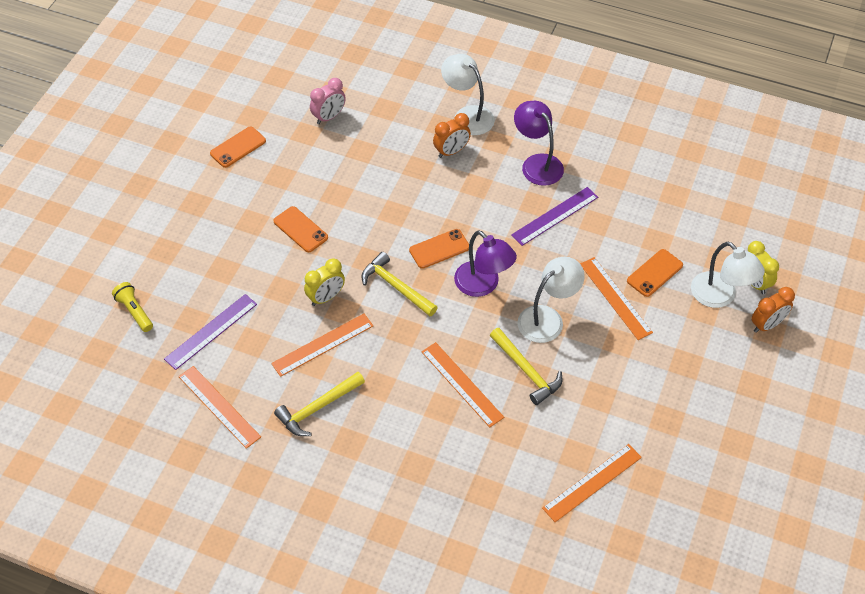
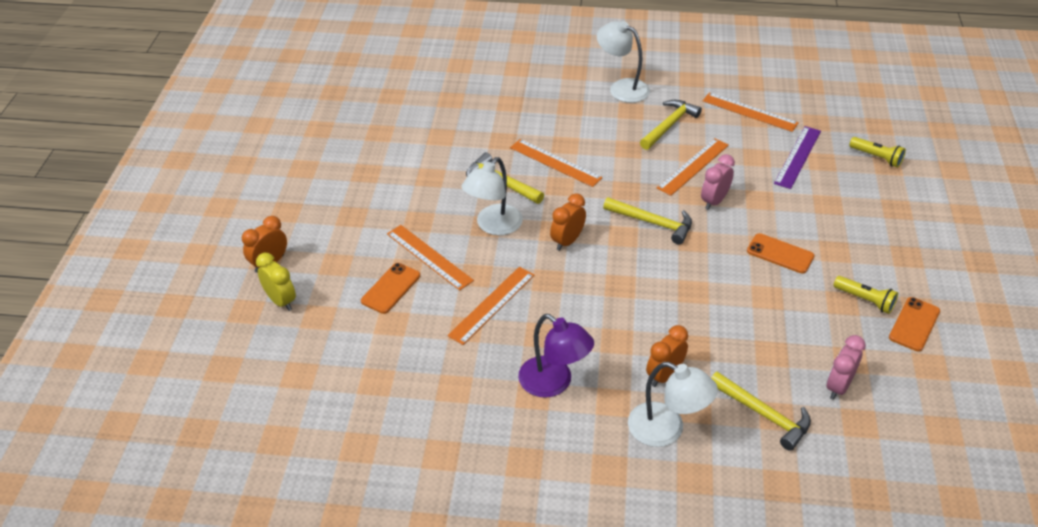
camera: 165 degrees right, 10 degrees down
(260, 174) = (865, 300): none -> yellow flashlight
(326, 297) = (714, 201): yellow clock -> pink clock
(394, 110) = (764, 415): none -> yellow hammer
(439, 249) = (626, 265): orange phone -> none
(483, 285) = (567, 241): purple lamp -> orange clock
(555, 216) = (514, 325): purple ruler -> none
(592, 482) = (424, 122): orange ruler -> orange ruler (492, 305)
(720, 296) = (318, 280): white lamp -> white lamp (622, 88)

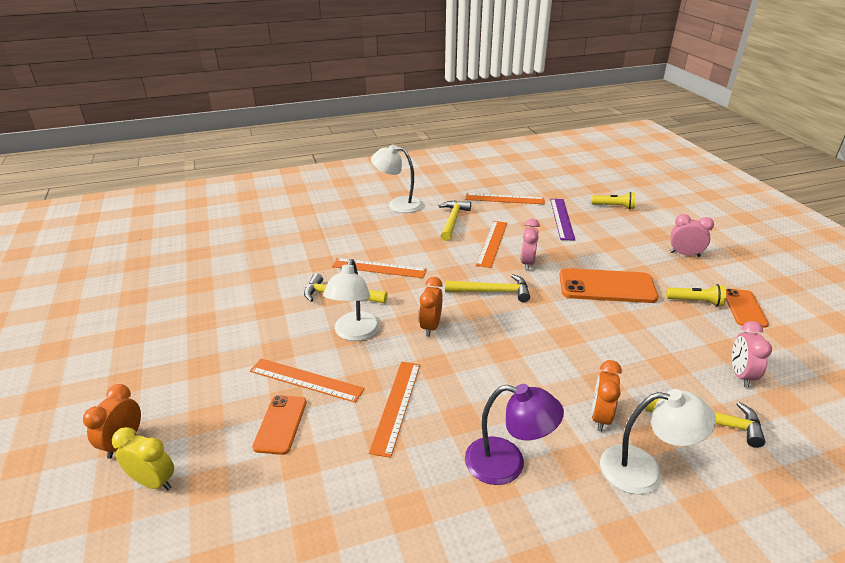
camera: 25 degrees left, 10 degrees down
(780, 254) = (607, 286): orange phone -> orange phone, size x1.67
(907, 243) = (685, 254): none -> pink clock

